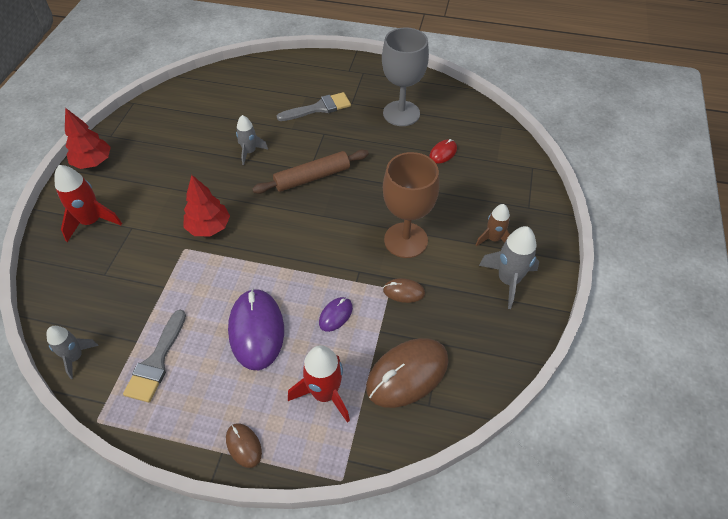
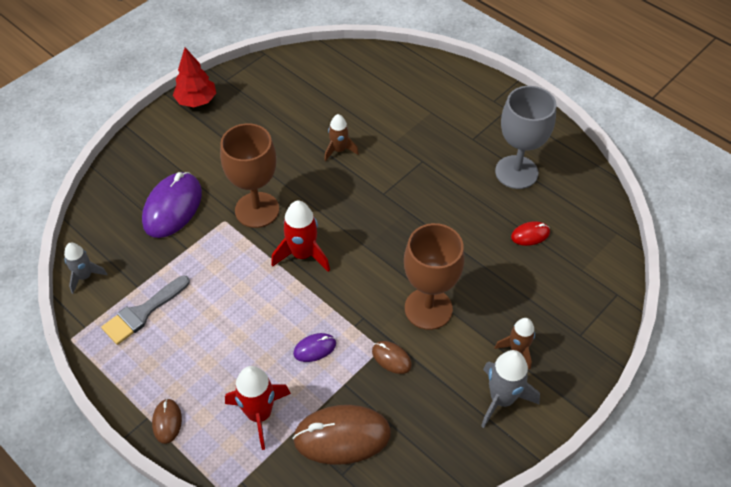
camera: 30 degrees right, 0 degrees up
(91, 221) = (163, 159): red rocket -> red rocket (302, 254)
(209, 227) = (257, 210): red tree -> brown goblet
(250, 152) = (339, 150): grey rocket -> brown rocket
(256, 330) = (238, 327): purple mouse -> purple mouse (172, 207)
(312, 177) = (381, 203): brown rolling pin -> none
(319, 108) = (435, 131): grey brush -> none

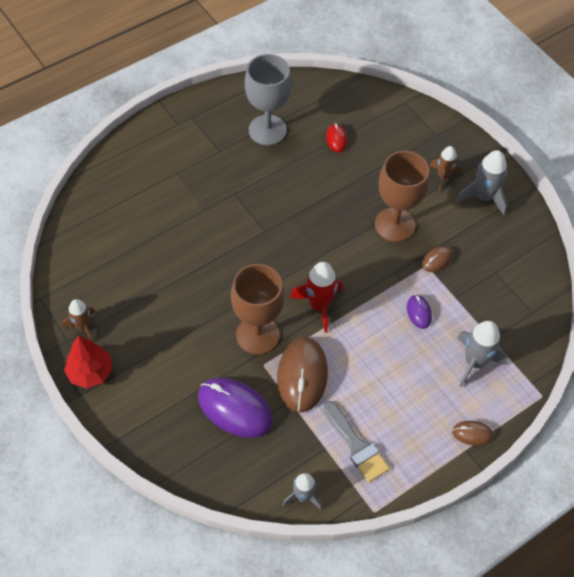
camera: 80 degrees left, 5 degrees up
(259, 414) = (474, 362): red rocket -> grey rocket
(339, 150) = (201, 255): brown rocket -> brown rocket (83, 327)
(342, 436) = (501, 307): brown mouse -> brown mouse (302, 376)

